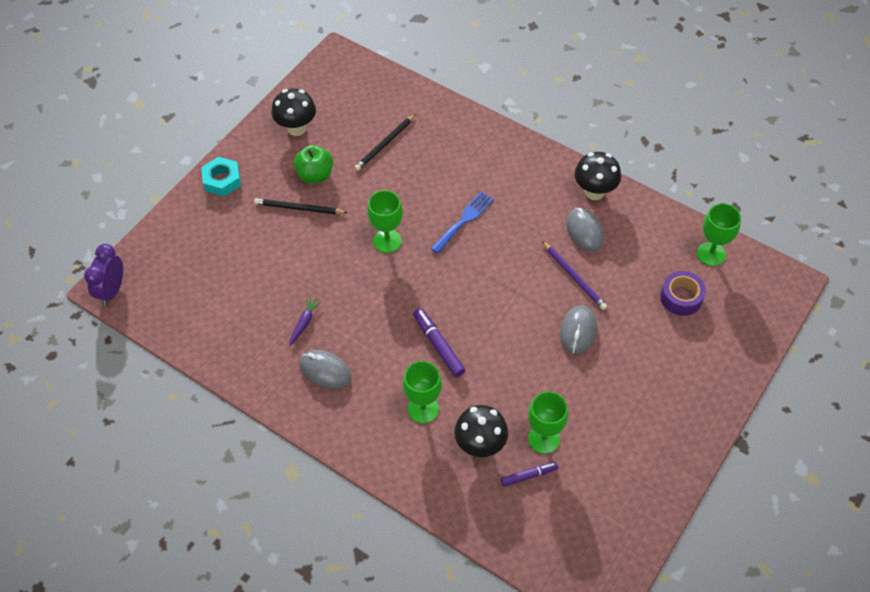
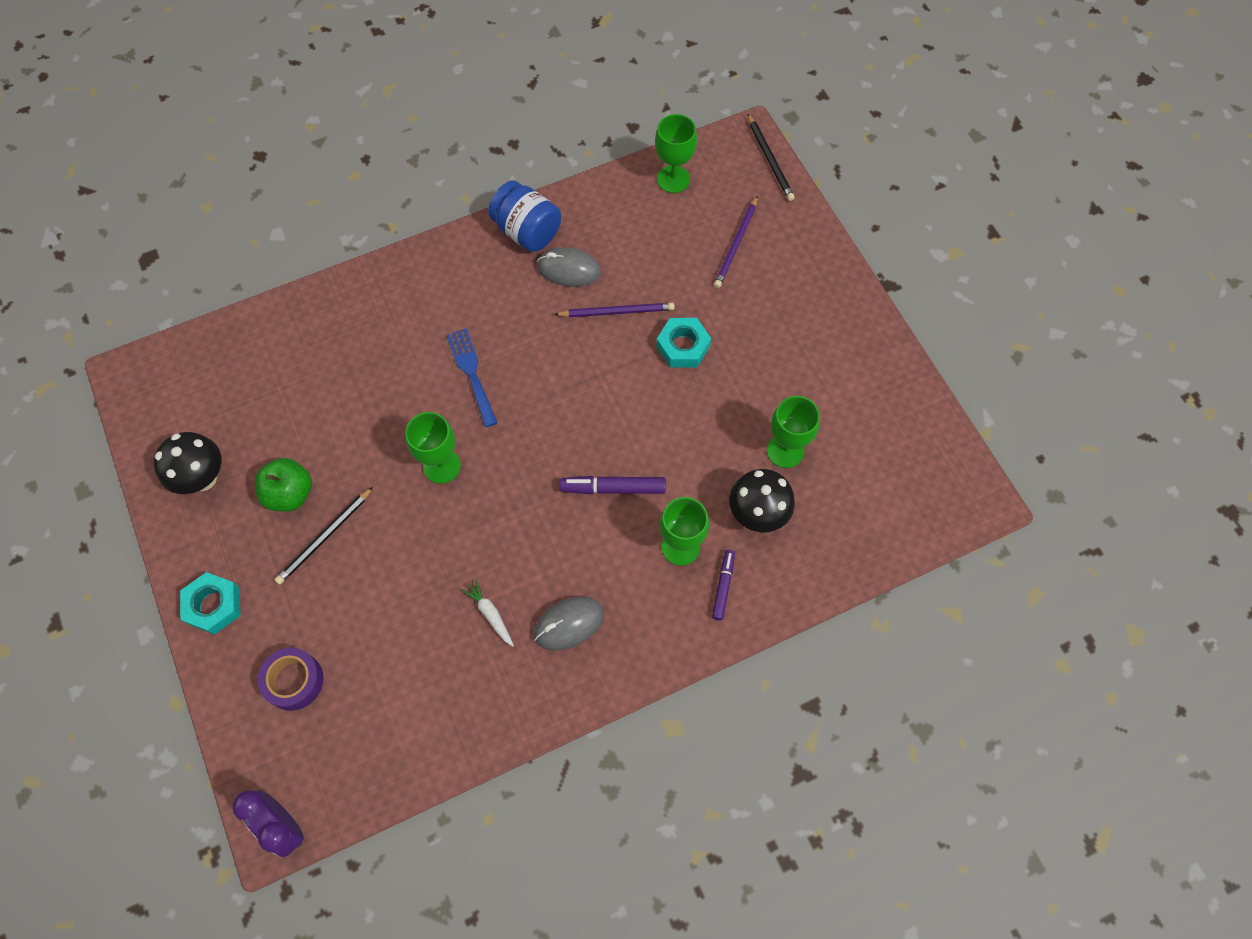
camera: 60 degrees left, 10 degrees up
(304, 323) = (490, 614): purple carrot -> white carrot
(385, 144) = (305, 395): black pencil -> black pencil (770, 160)
(529, 475) = (817, 488): purple marker -> purple marker (723, 586)
(578, 331) = (683, 346): grey mouse -> turquoise nut
(594, 192) = (527, 231): black mushroom -> blue jar
(681, 297) = (705, 234): purple tape -> purple tape (294, 681)
(689, 321) = (736, 244): none -> purple pencil

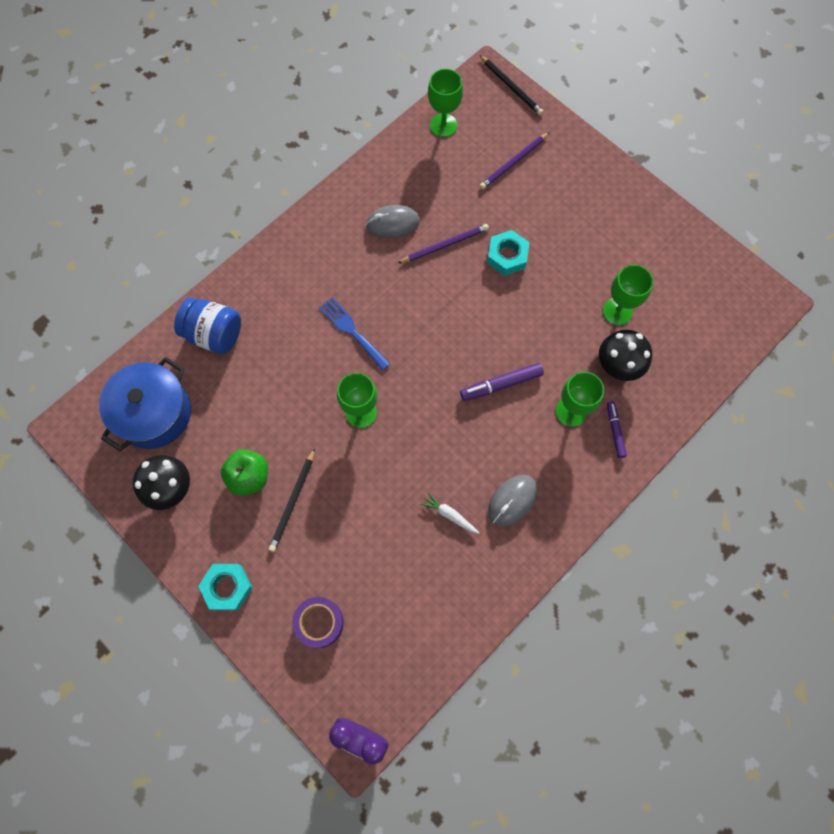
camera: 20 degrees left, 5 degrees up
(221, 391) = (154, 413): none -> blue pot
(527, 231) = (346, 203): blue jar -> blue jar (214, 334)
(736, 244) = (513, 162): purple pencil -> purple pencil turned 45 degrees clockwise

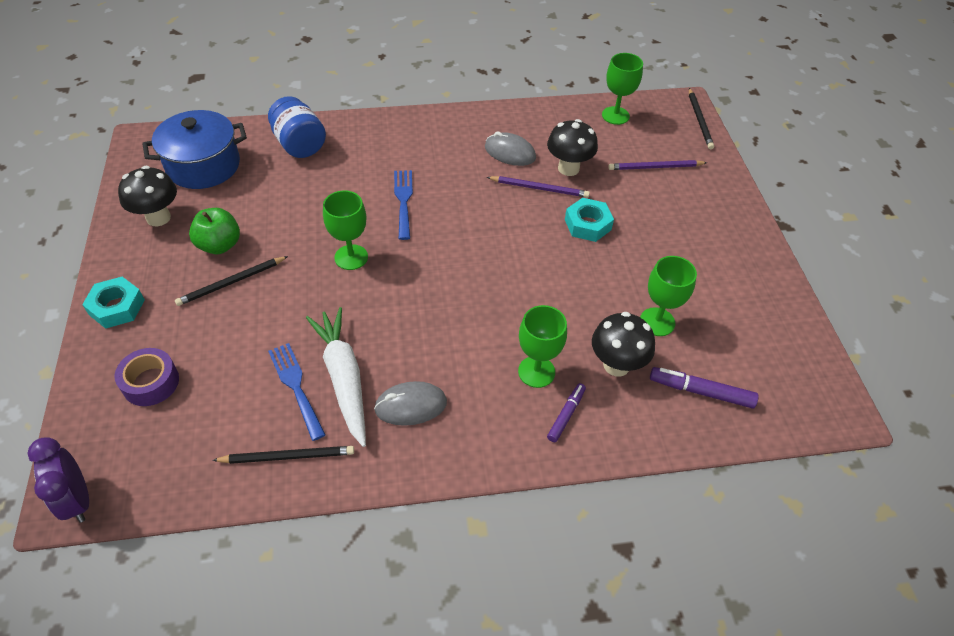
camera: 35 degrees right, 20 degrees down
(423, 546) = (296, 386): none -> blue fork
(449, 515) = (344, 378): white carrot -> white carrot, size x2.20
(450, 209) = (568, 168): none -> black mushroom
(467, 599) = (288, 456): none -> black pencil
(501, 384) = (491, 310): purple marker -> purple marker (701, 392)

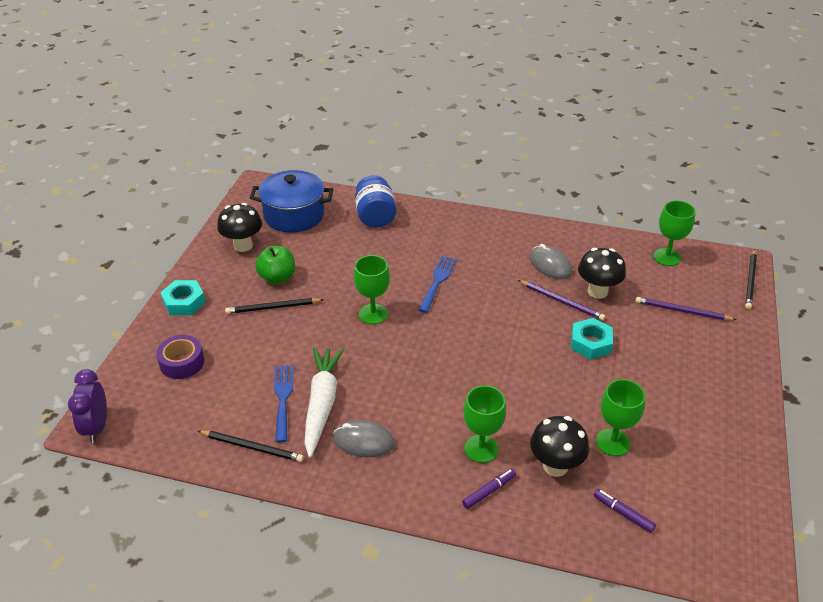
camera: 25 degrees right, 10 degrees down
(701, 392) = (623, 513): purple marker -> purple marker, size x0.66

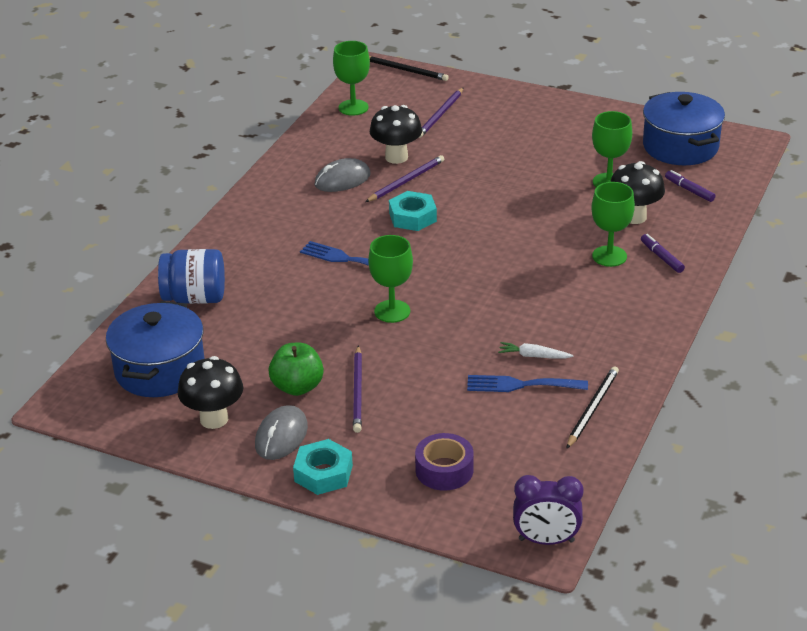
camera: 80 degrees left, 5 degrees down
(273, 307) = (358, 392): black pencil -> purple pencil
(322, 404) = (533, 356): white carrot -> white carrot, size x0.45
(363, 441) = (592, 329): grey mouse -> grey mouse (281, 436)
(590, 343) = (475, 173): turquoise nut -> turquoise nut (412, 217)
(623, 513) = (689, 190): purple marker -> purple marker turned 90 degrees clockwise
(710, 503) = (680, 147): none -> blue pot

